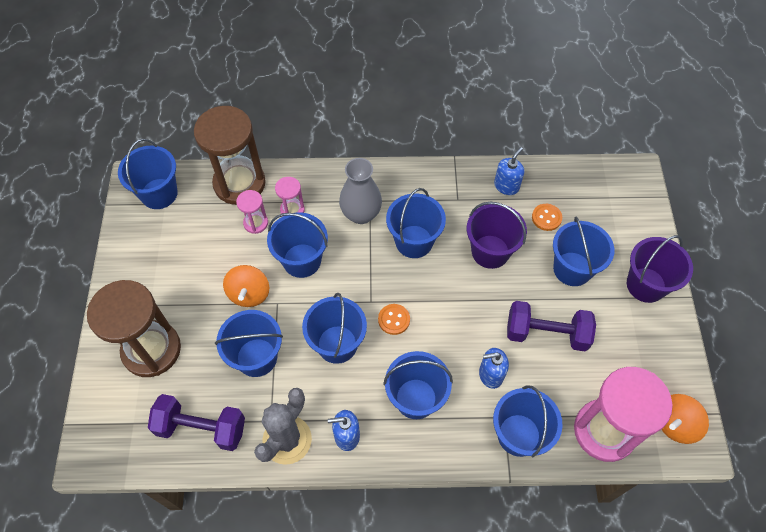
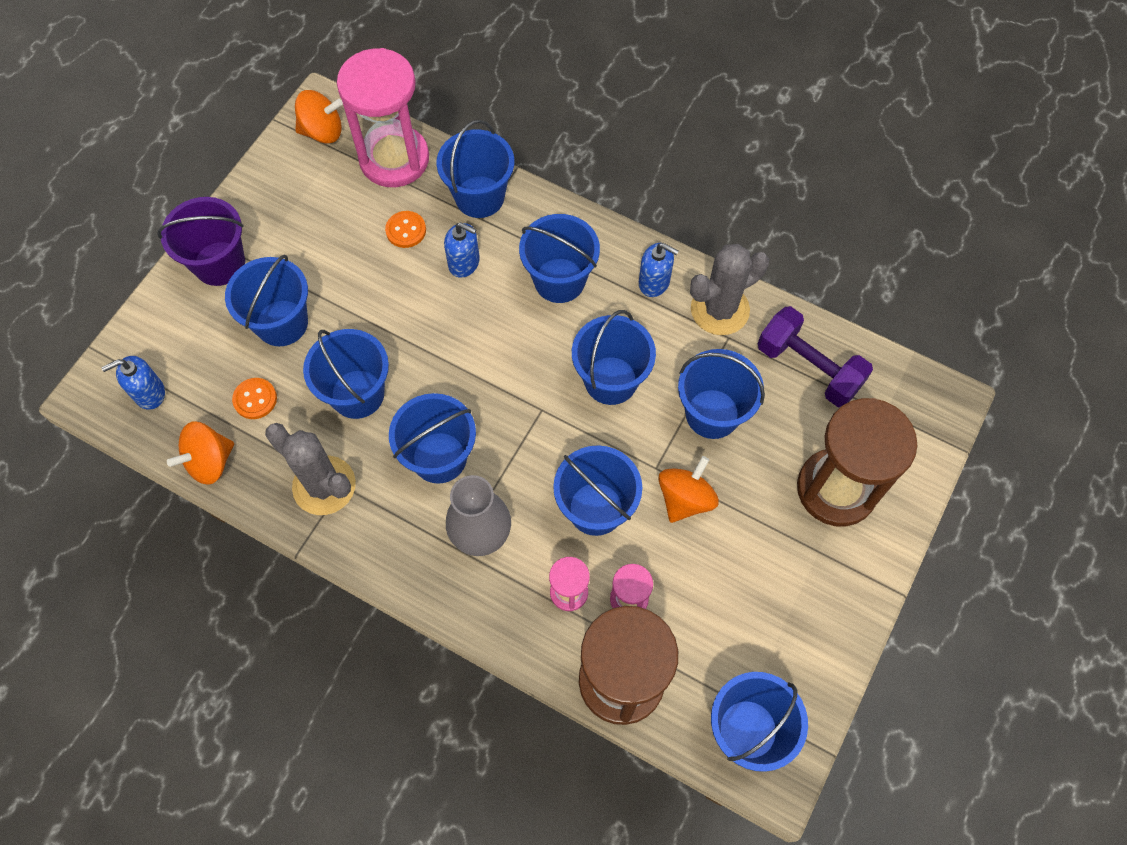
camera: 150 degrees left, 5 degrees up
(394, 320) = (528, 374): orange button -> orange button (406, 230)
(467, 194) = (324, 485): none -> grey cactus
(490, 251) = (357, 394): purple bucket -> blue bucket
(506, 186) = (266, 469): blue soap dispenser -> blue soap dispenser (149, 393)
(540, 174) = (210, 462): none -> orange spinning top
(546, 333) = (372, 271): purple dumbbell -> none

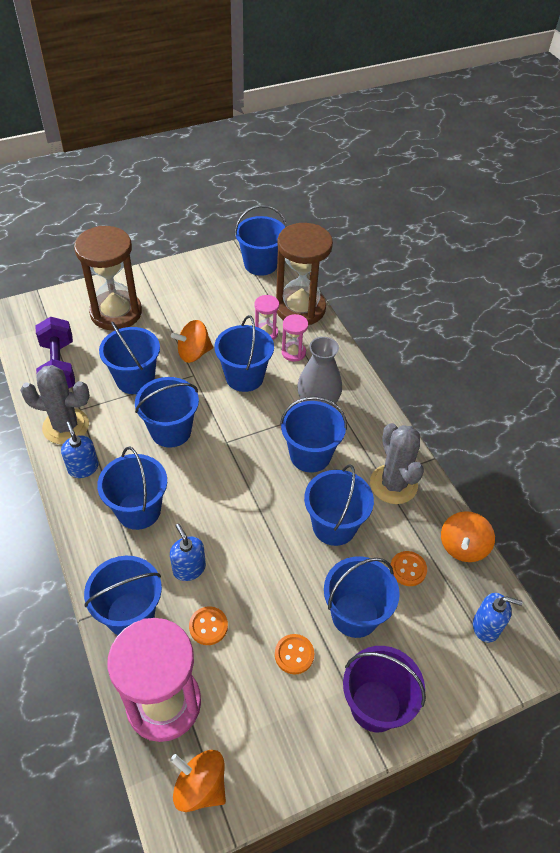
camera: 145 degrees left, 15 degrees down
(210, 462) = (463, 546): orange spinning top -> orange spinning top turned 120 degrees clockwise
(315, 257) = (294, 654): none -> orange button

